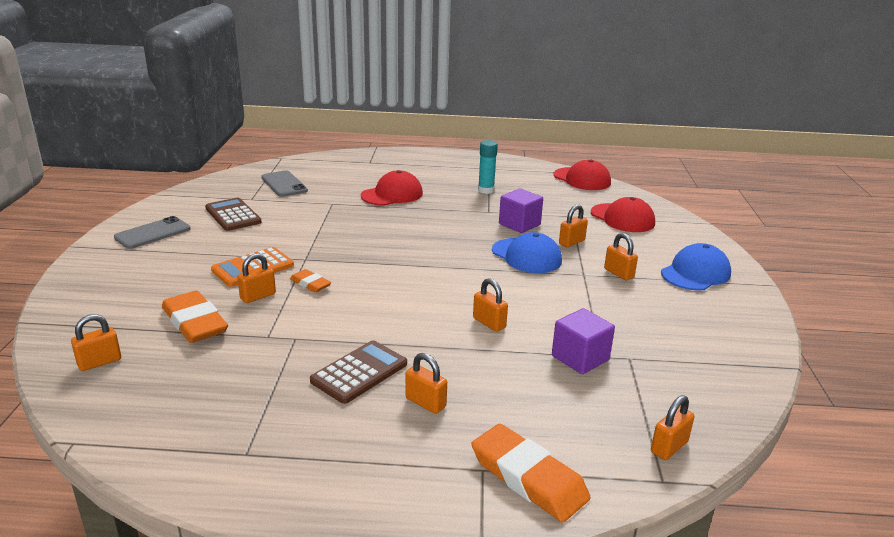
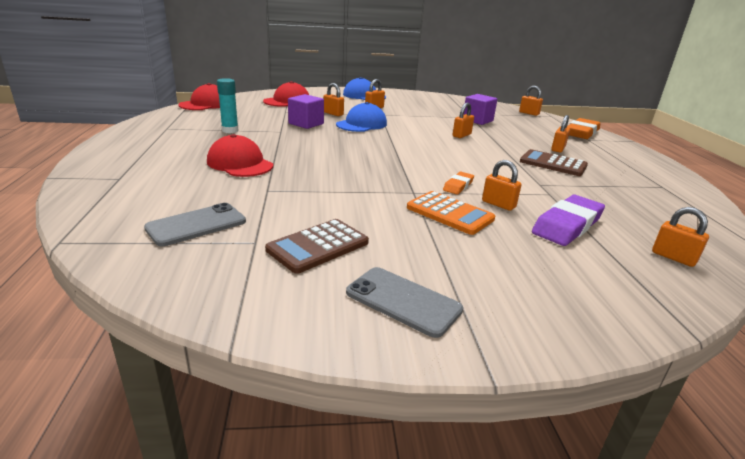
camera: 100 degrees left, 0 degrees up
(195, 322) = (567, 225): orange eraser -> purple eraser

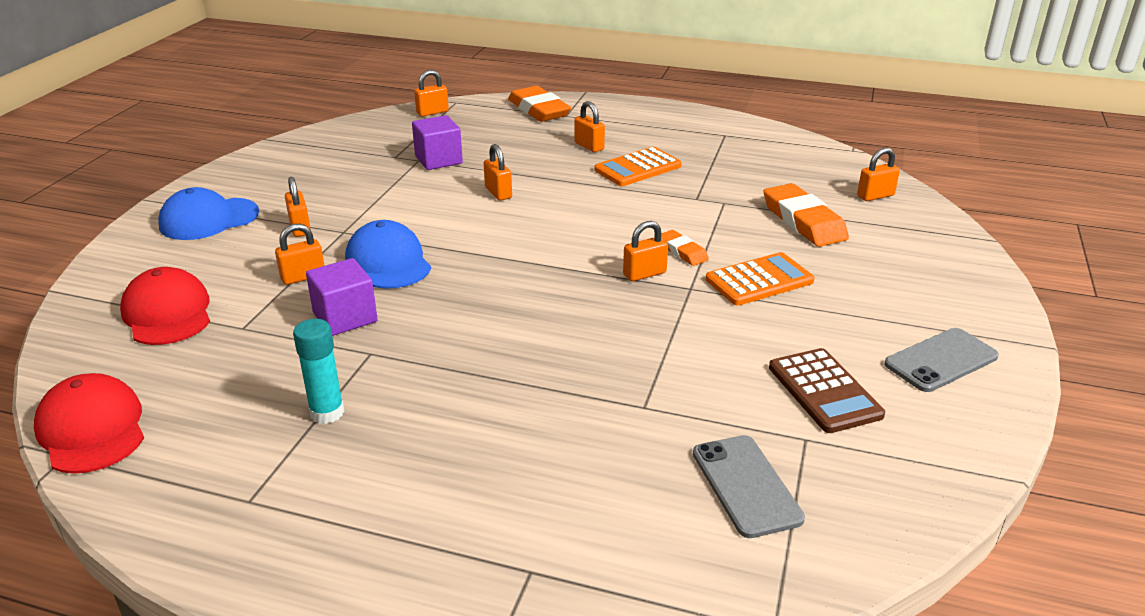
camera: 65 degrees left, 5 degrees up
(240, 163) = (520, 420): red cap -> none
(498, 204) = (743, 242): orange padlock -> orange padlock (644, 274)
(553, 164) = (638, 168): brown calculator -> orange calculator
(567, 225) = (803, 221): purple eraser -> orange eraser

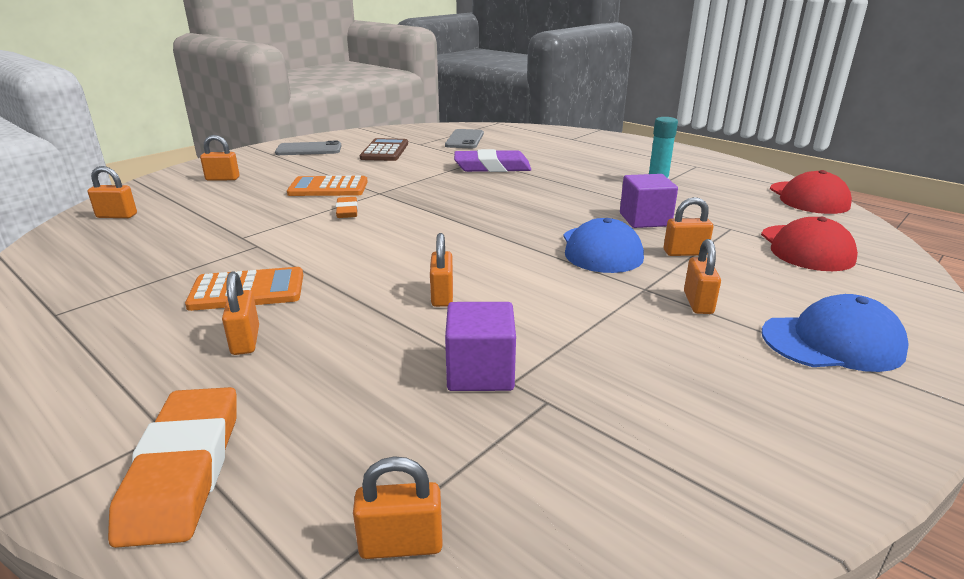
camera: 155 degrees left, 5 degrees down
(605, 388) = (492, 167): none -> purple eraser
(644, 274) = (397, 204): orange padlock -> orange padlock (222, 179)
(803, 221) = (217, 211): orange eraser -> none

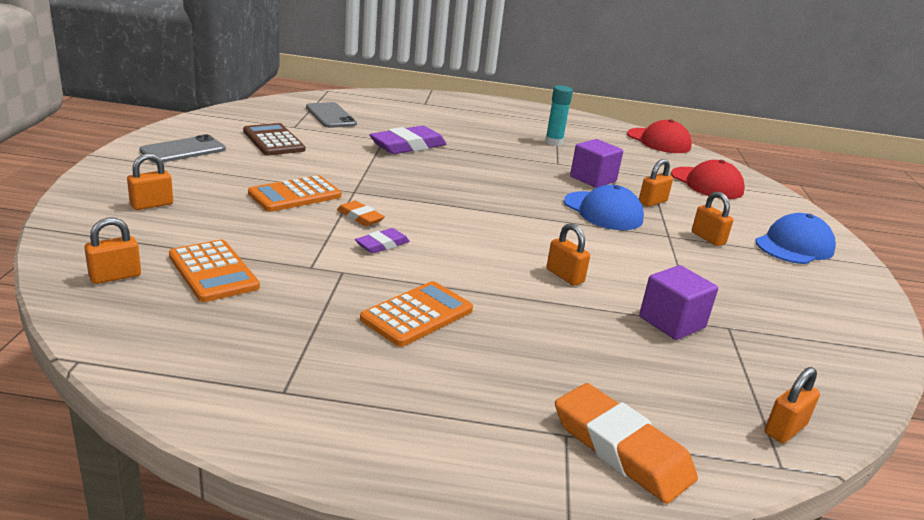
camera: 40 degrees left, 0 degrees up
(174, 226) = (213, 272): none -> orange calculator
(245, 341) = (495, 354): orange padlock -> none
(325, 233) = (382, 244): none -> purple eraser

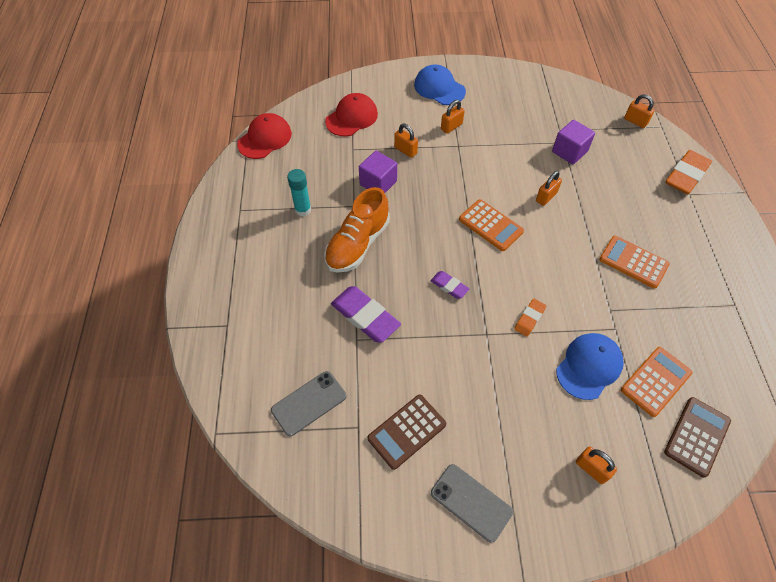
camera: 95 degrees left, 30 degrees up
(115, 276) = (696, 436): orange padlock -> brown calculator
(295, 195) = (516, 372): orange calculator -> orange calculator (490, 225)
(382, 244) = (562, 296): purple eraser -> purple eraser (449, 286)
(501, 156) = (357, 244): none -> orange shoe
(603, 211) = (438, 178): blue cap -> blue cap (589, 366)

